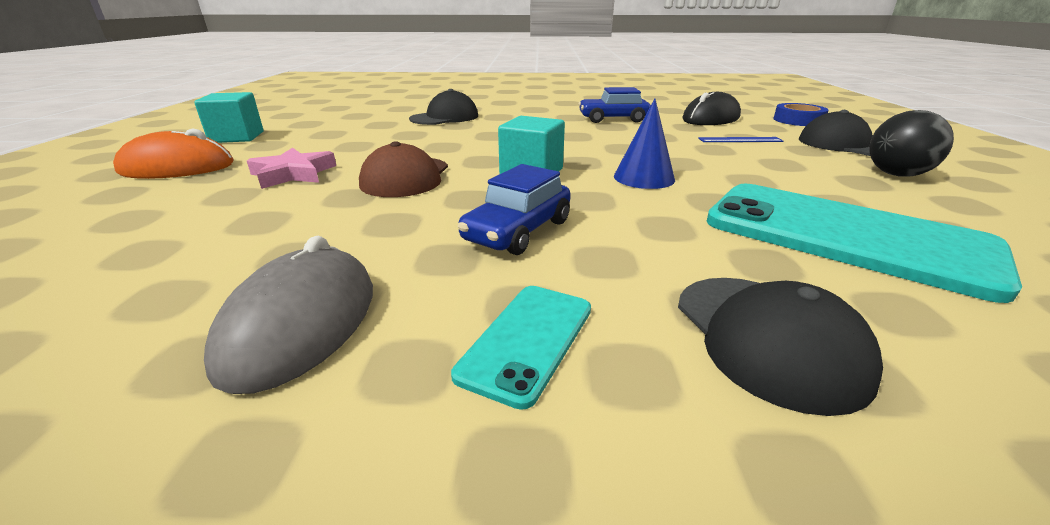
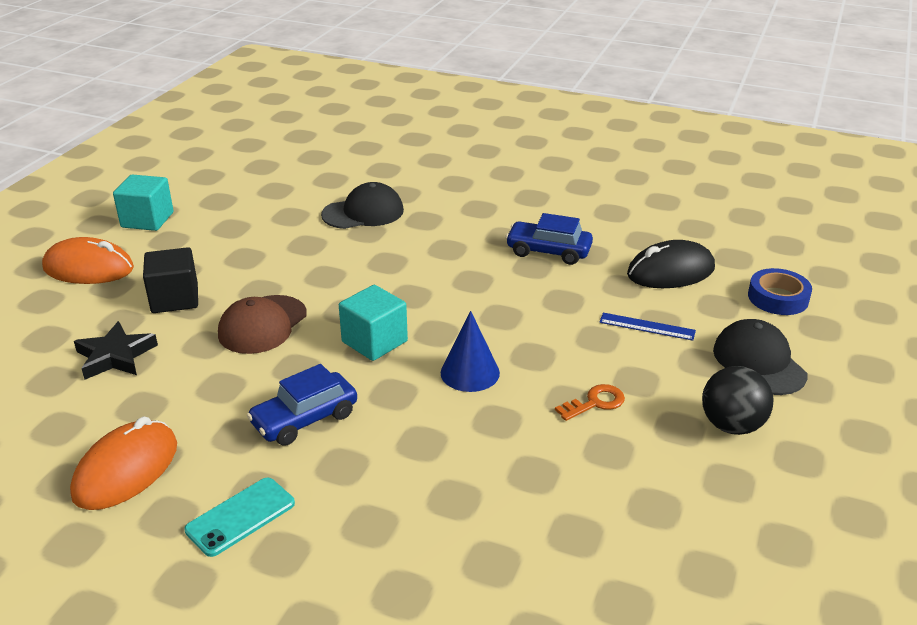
camera: 20 degrees right, 5 degrees up
(236, 220) = (115, 356): none -> black star
(293, 174) = (175, 299): pink star -> black cube
(301, 324) = (126, 470): grey mouse -> orange mouse
(767, 338) = (379, 555): black cap -> none
(775, 178) = (595, 403): none -> orange key
(843, 236) = (552, 489): turquoise phone -> none

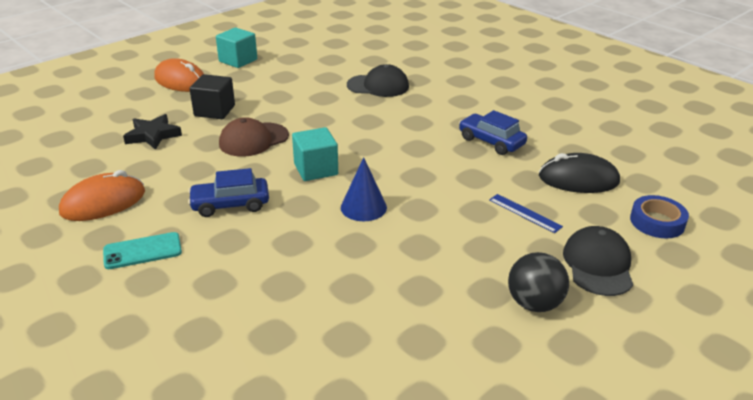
camera: 25 degrees right, 0 degrees up
(595, 403) = (438, 254): orange key -> none

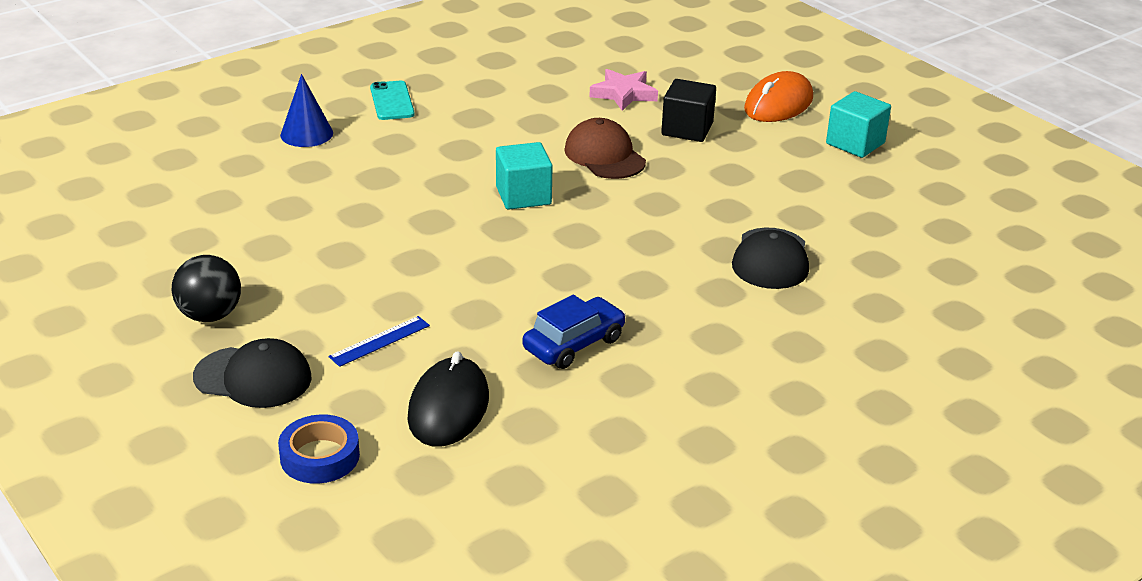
camera: 95 degrees right, 0 degrees up
(103, 202) = (483, 77): orange mouse -> none
(153, 135) = (624, 94): black star -> pink star
(230, 205) = (459, 143): blue car -> none
(363, 207) = (430, 223): blue cone -> blue cone (306, 134)

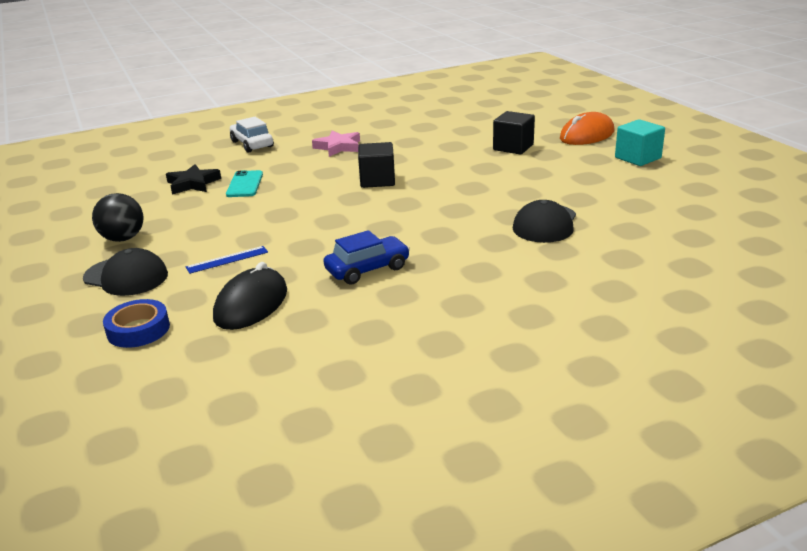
camera: 15 degrees right, 5 degrees down
(257, 212) = (193, 184): none -> black star
(306, 134) = (252, 144): blue cone -> white car
(392, 101) = (317, 129): turquoise phone -> turquoise phone (245, 184)
(523, 196) = (377, 180): turquoise cube -> black cube
(604, 156) = (446, 160): brown cap -> none
(624, 94) = (476, 128): pink star -> pink star (338, 147)

